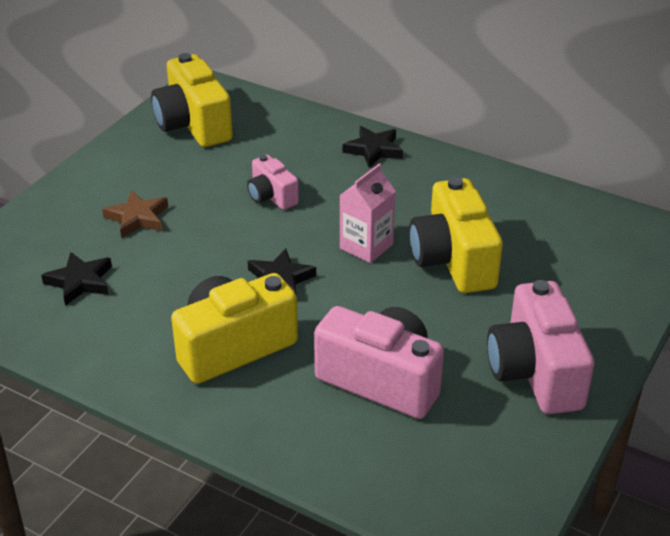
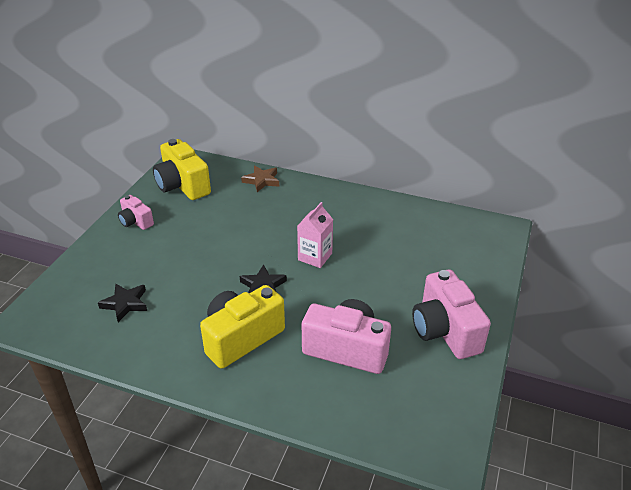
camera: 10 degrees left, 0 degrees up
(137, 218) = (157, 254): brown star -> brown star (261, 181)
(271, 196) = (245, 229): pink camera -> pink camera (136, 222)
(373, 150) = (304, 191): black star -> none
(453, 260) = (373, 260): yellow camera -> none

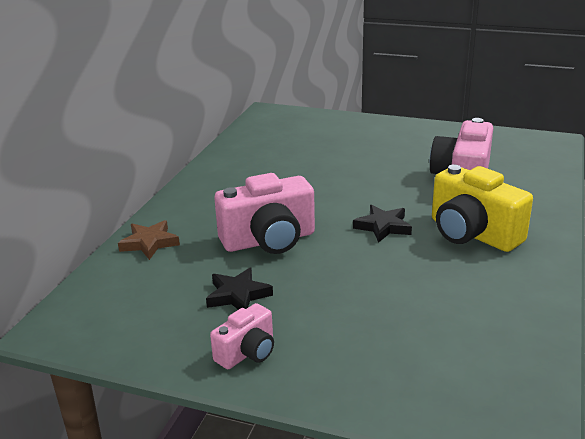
camera: 90 degrees left, 10 degrees down
(125, 304) = (447, 328): black star -> black star (238, 295)
(182, 185) = (144, 316): yellow camera -> none
(315, 257) = (323, 198): pink carton -> none
(445, 331) = (419, 138): pink camera -> pink camera (269, 240)

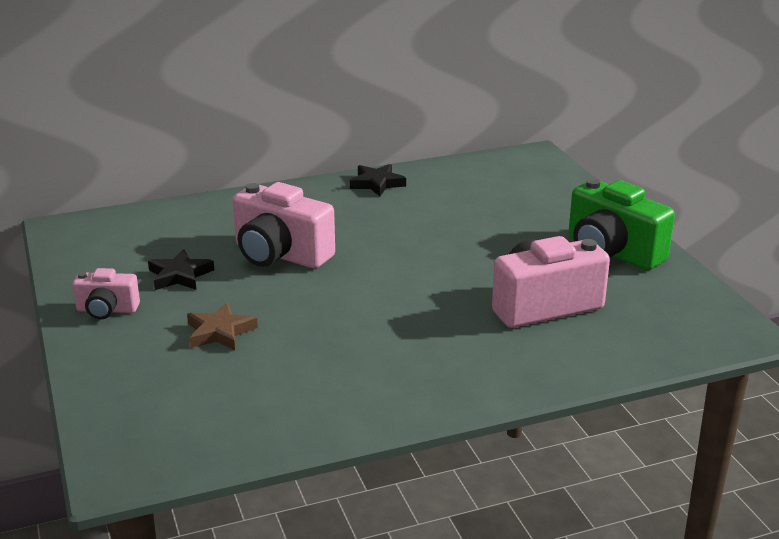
camera: 50 degrees right, 0 degrees up
(149, 243) = (213, 210): brown star -> brown star (220, 332)
(383, 227) = (375, 297): black star -> black star (377, 183)
(423, 138) = (611, 252): none -> green camera
(472, 234) = (425, 348): yellow camera -> none

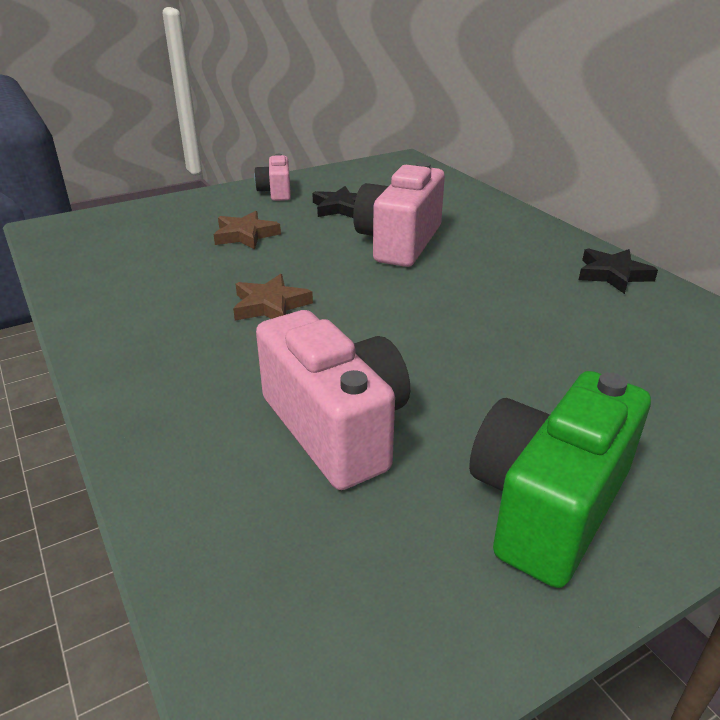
camera: 80 degrees right, 5 degrees up
(375, 323) = (270, 305): none -> brown star

